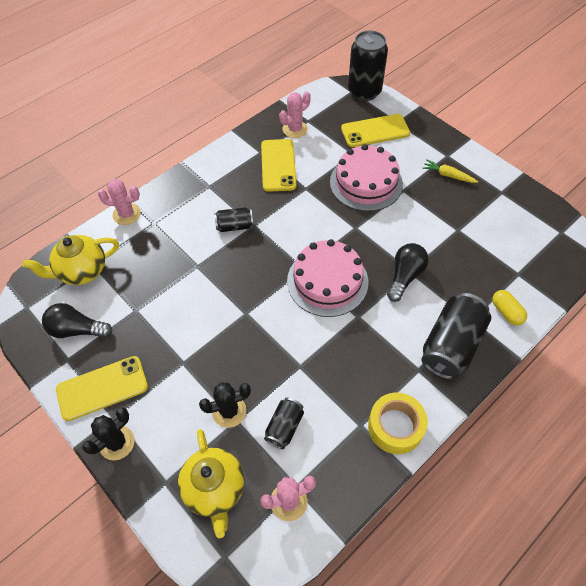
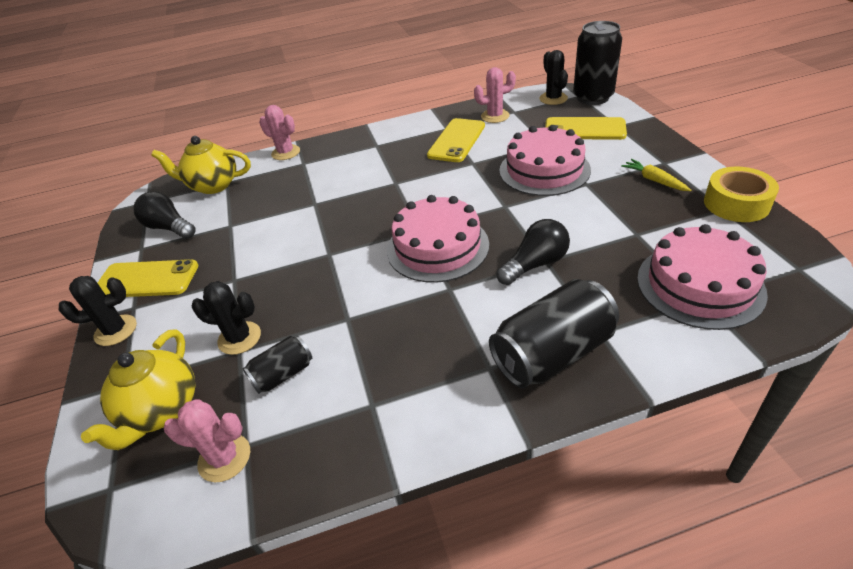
camera: 30 degrees right, 15 degrees down
(235, 226) = (376, 180): black can -> none
(333, 98) = (553, 98): none -> black cactus
(395, 426) = (414, 423): yellow tape -> yellow tape (736, 204)
(506, 312) = (659, 338): yellow capsule -> none
(512, 263) = (699, 285): none -> pink cake

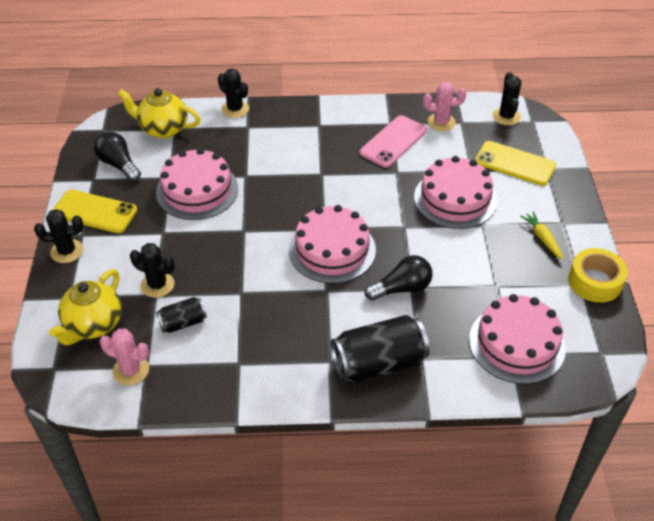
camera: 10 degrees right, 5 degrees up
(264, 229) = (197, 190): none -> pink cake
(286, 153) = (235, 109): pink cactus -> black cactus
(457, 140) = (393, 142): yellow phone -> pink phone
(593, 97) = (544, 127): black can -> none

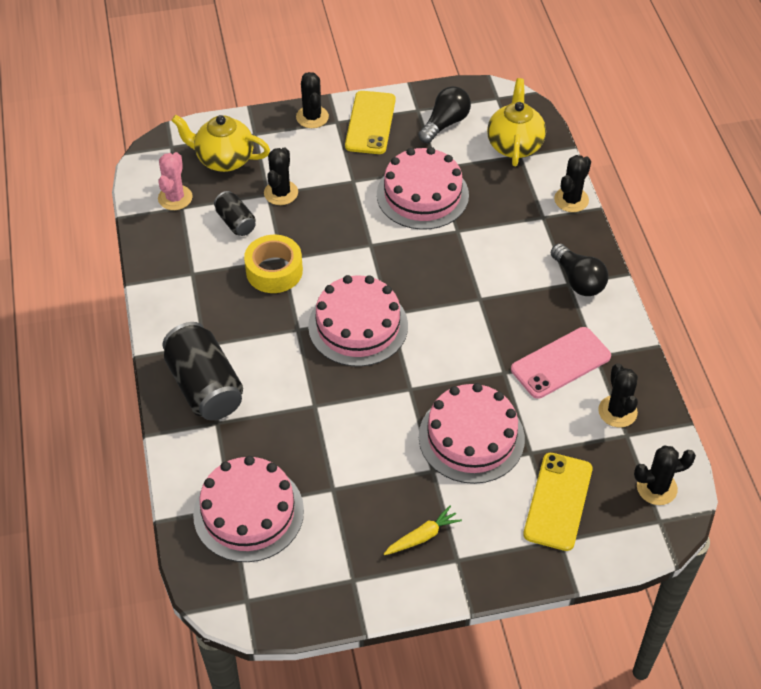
camera: 80 degrees right, 5 degrees up
(393, 142) = (561, 363): pink phone -> pink phone turned 60 degrees counterclockwise
(402, 288) = (312, 396): black light bulb -> black light bulb (578, 280)
(441, 122) = (617, 411): pink cactus -> black cactus
(595, 282) = (358, 596): yellow tape -> yellow tape (274, 271)

